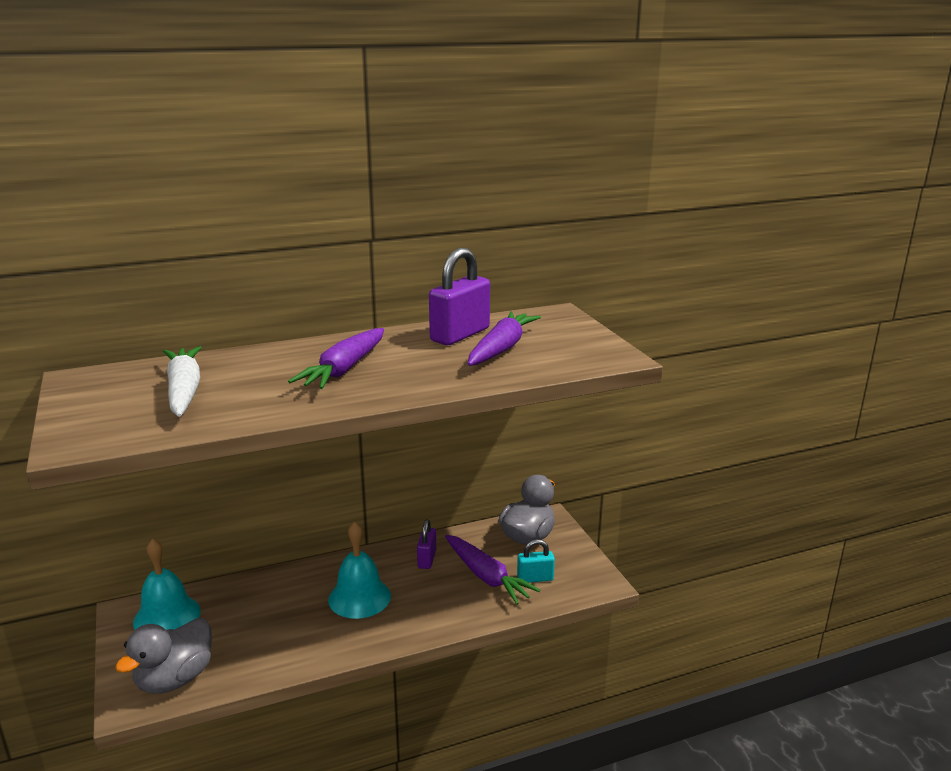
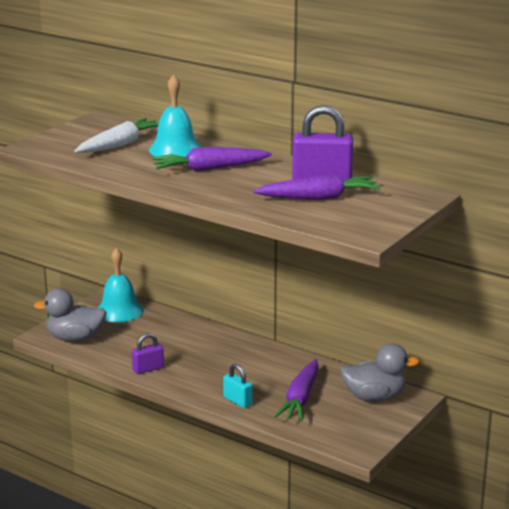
camera: 55 degrees right, 0 degrees up
(359, 597) = (215, 361): turquoise bell -> turquoise bell (175, 149)
(427, 559) = (288, 368): purple padlock -> purple padlock (148, 369)
(535, 578) = (325, 419): turquoise padlock -> turquoise padlock (237, 401)

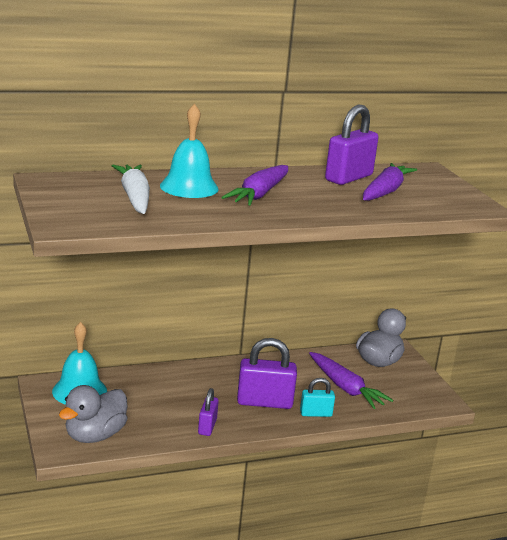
camera: 55 degrees left, 0 degrees up
(218, 376) = (264, 402): none -> purple padlock

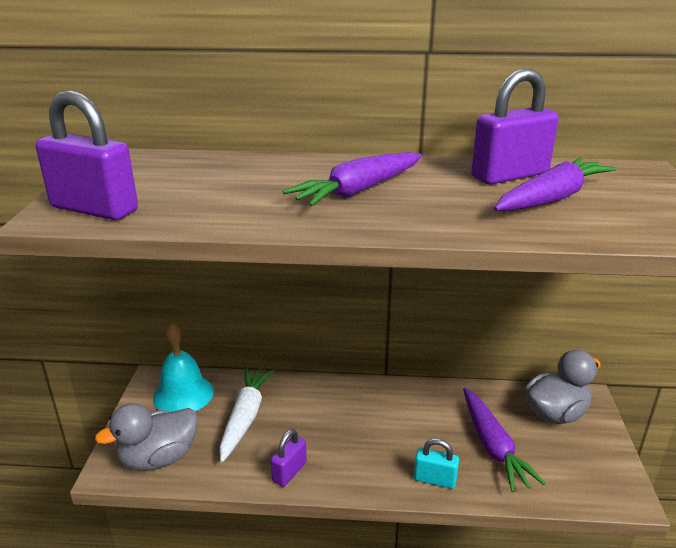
camera: 25 degrees right, 5 degrees up
(134, 197) = (190, 184): white carrot -> white carrot (245, 417)
(189, 187) = (275, 175): turquoise bell -> none
(264, 402) = (378, 449): purple padlock -> purple padlock (94, 209)

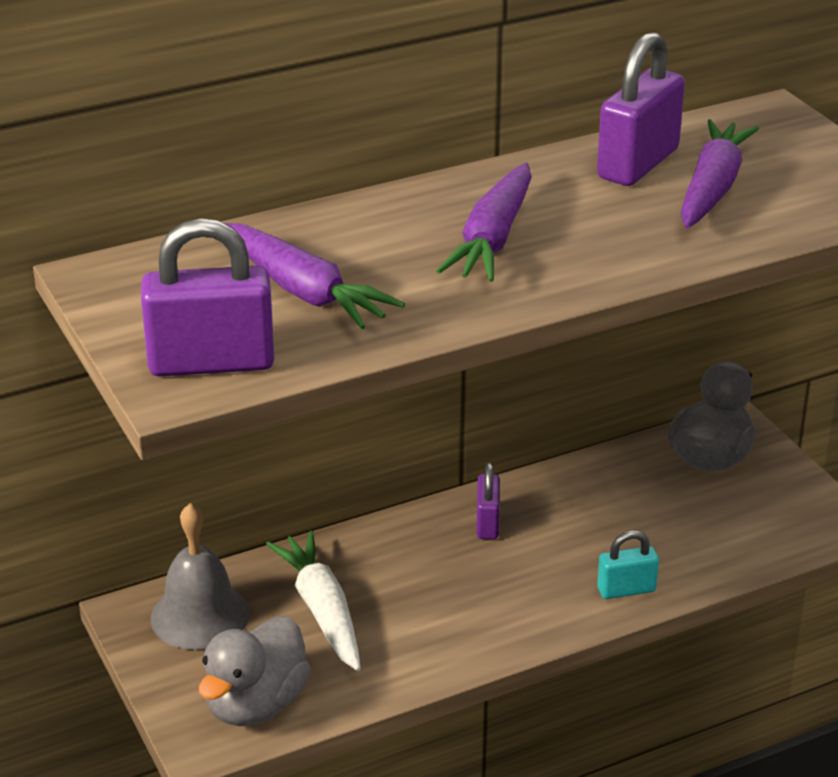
camera: 30 degrees left, 5 degrees up
(183, 394) = (200, 615): turquoise bell -> grey bell
(289, 472) = (445, 651): purple padlock -> purple padlock (487, 523)
(493, 446) = (665, 525): purple carrot -> purple carrot (304, 291)

